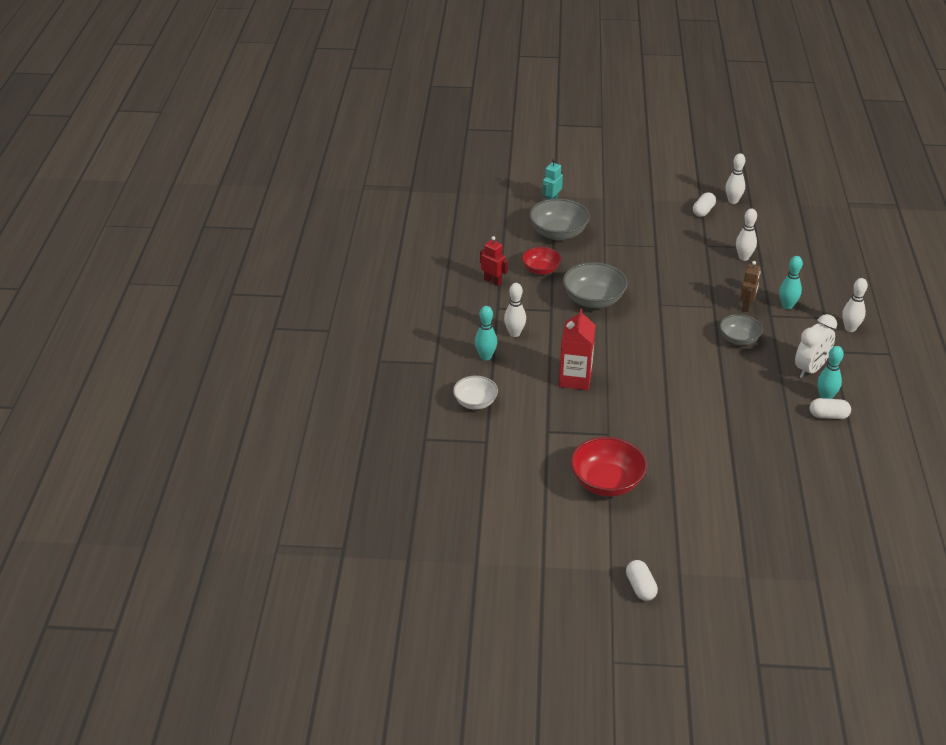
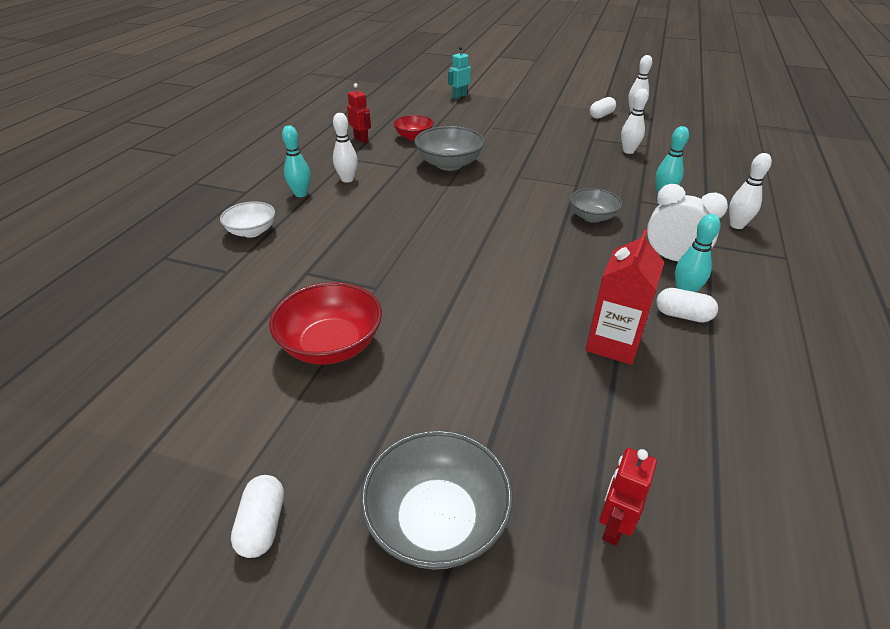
camera: 15 degrees right, 0 degrees up
(558, 233) = (450, 115): grey bowl -> grey bowl (437, 520)
(575, 379) = (379, 226): red carton -> red carton (613, 343)
(746, 306) = (614, 189): brown robot -> none
(810, 369) = (672, 259): white clock -> white clock turned 120 degrees counterclockwise
(822, 548) = (613, 525): none -> red robot

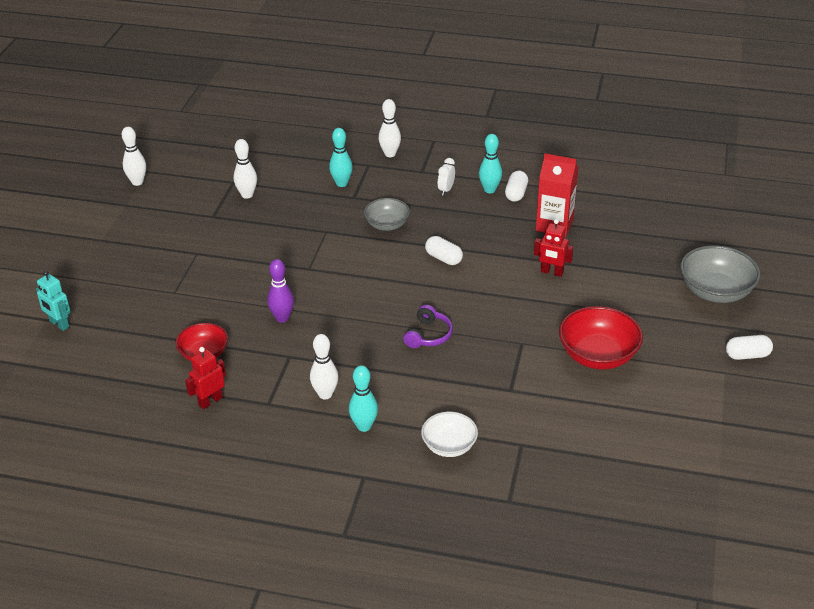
camera: 95 degrees left, 0 degrees up
(406, 230) = (428, 335): none -> purple headphones
(449, 164) = (282, 318): grey bowl -> purple bowling pin
(601, 115) = (146, 206): white capsule -> white capsule (443, 258)
(613, 525) = (692, 234): red robot -> red robot (552, 272)
(672, 259) = (446, 190): white clock -> white clock, size x0.54

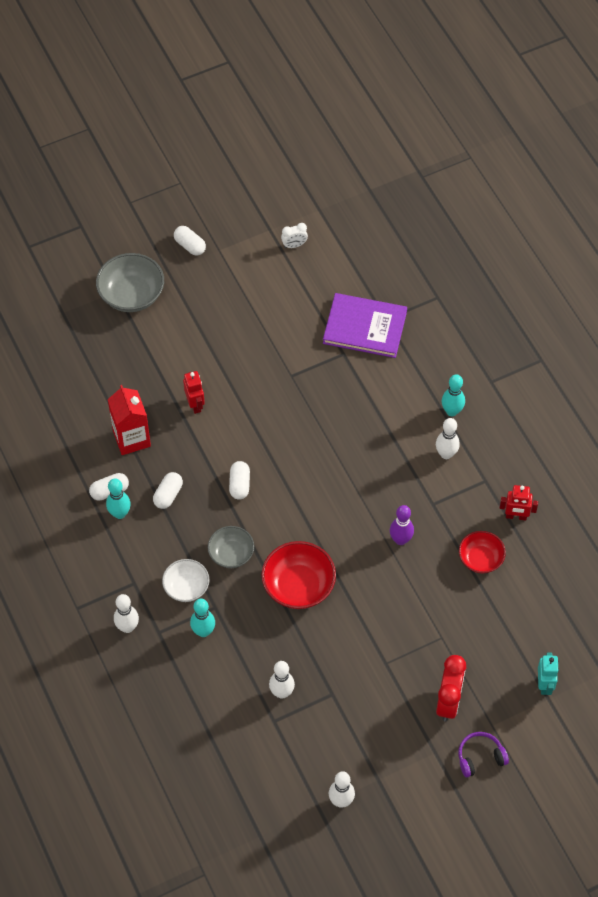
camera: 130 degrees left, 20 degrees up
(124, 267) = (448, 701): none -> red clock
(428, 335) = (334, 435): purple headphones -> purple headphones (480, 757)
(446, 190) = (146, 545): white clock -> white clock (294, 245)
(449, 446) = (423, 354): white bowl -> white bowl (186, 587)
(478, 219) = (168, 495): none -> white capsule
(526, 422) = (365, 327): none -> purple book
(598, 355) = (265, 325): red bowl -> red bowl (298, 586)

